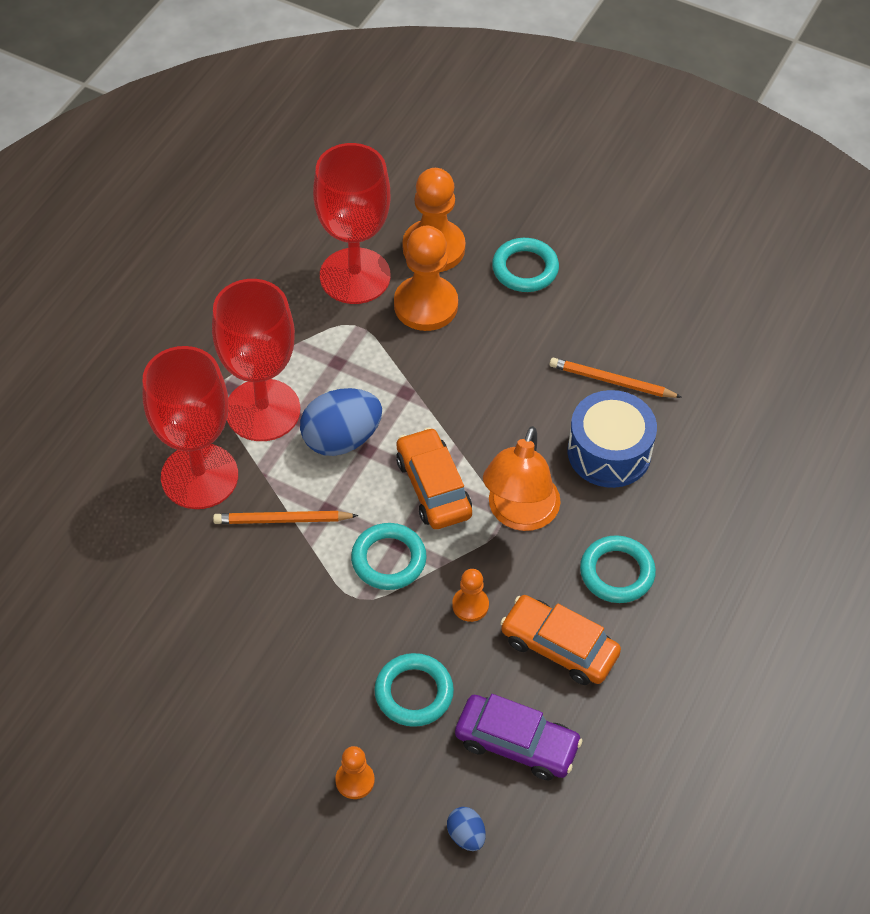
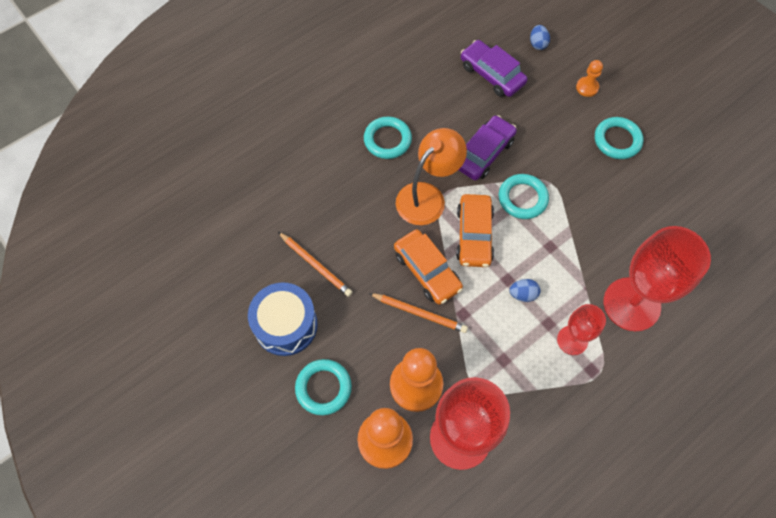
camera: 155 degrees left, 10 degrees up
(262, 410) = (572, 340): red goblet -> red goblet, size x0.53
(283, 520) = (582, 250): orange pencil -> orange pencil (419, 313)
(341, 439) = (523, 294): blue egg -> blue egg, size x0.49
(414, 693) = (537, 118): turquoise ring -> turquoise ring (617, 140)
(470, 605) = (484, 153): orange pawn -> purple car
(559, 647) = (443, 112): orange car -> orange car (427, 271)
(609, 452) = (348, 215): blue drum -> blue drum (286, 325)

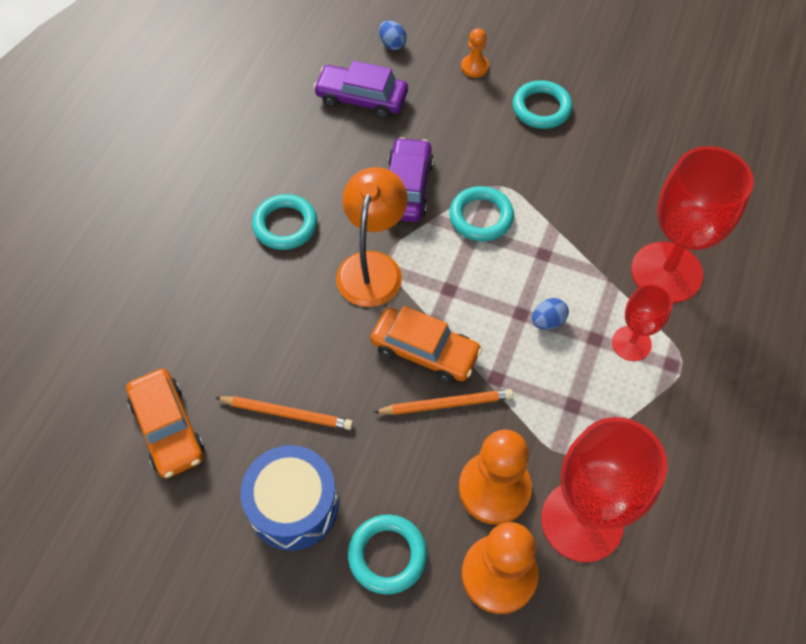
camera: 30 degrees left, 5 degrees down
(474, 235) = (453, 284): orange car -> orange car (168, 428)

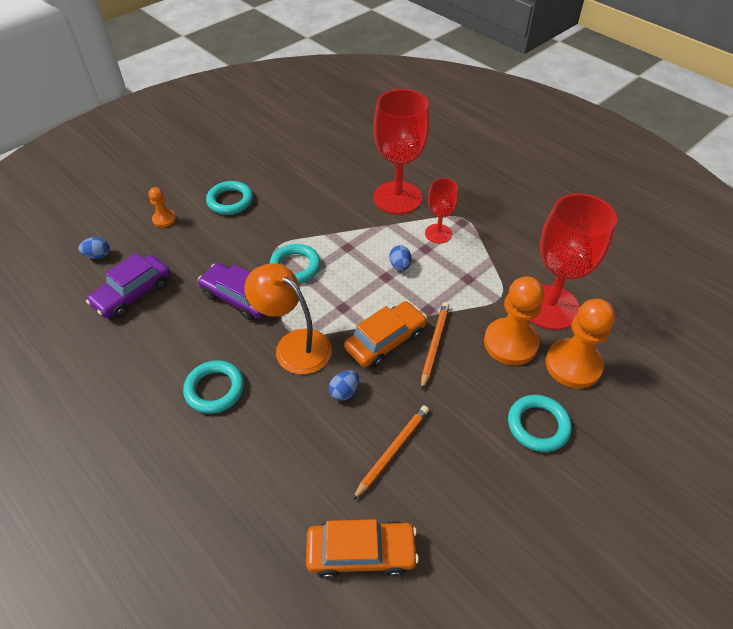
camera: 65 degrees left, 10 degrees down
(293, 505) = (475, 475): blue drum -> none
(337, 339) = (344, 392): none -> blue egg

